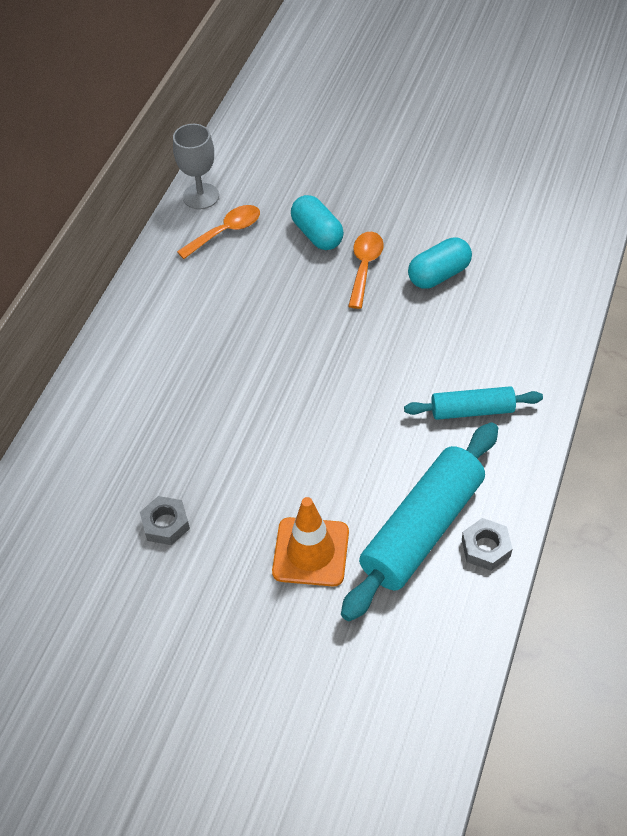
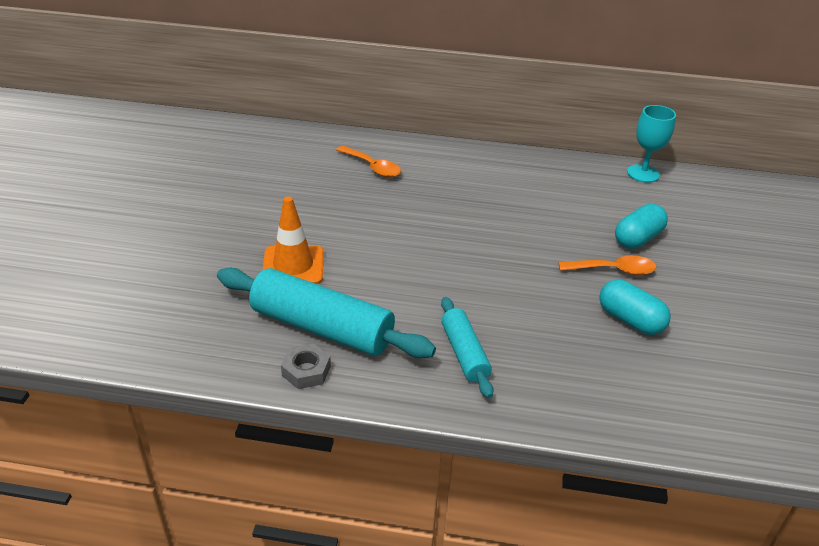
camera: 75 degrees right, 15 degrees down
(165, 524) = (311, 195): grey nut -> none
(201, 196) = (643, 173): grey goblet -> turquoise goblet
(226, 232) = (610, 190): orange spoon -> orange spoon (372, 167)

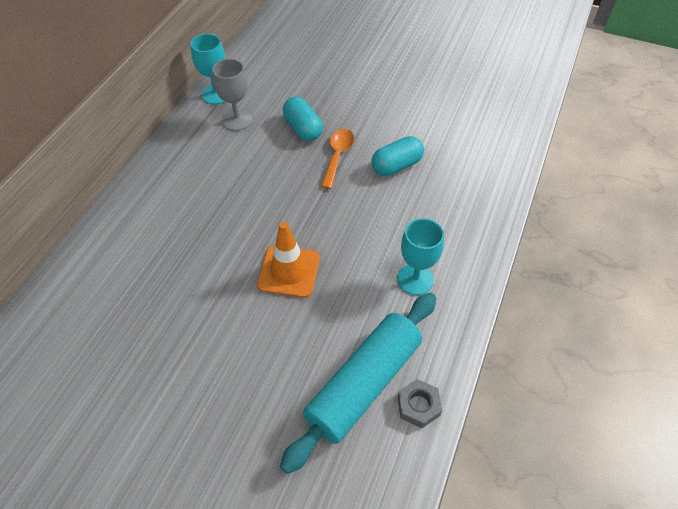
camera: 75 degrees left, 15 degrees up
(293, 266) = (263, 399): orange traffic cone -> orange traffic cone (289, 271)
(372, 167) = (111, 295): orange spoon -> none
(464, 353) = (415, 279): turquoise rolling pin -> turquoise goblet
(616, 193) = (237, 120): none -> grey goblet

